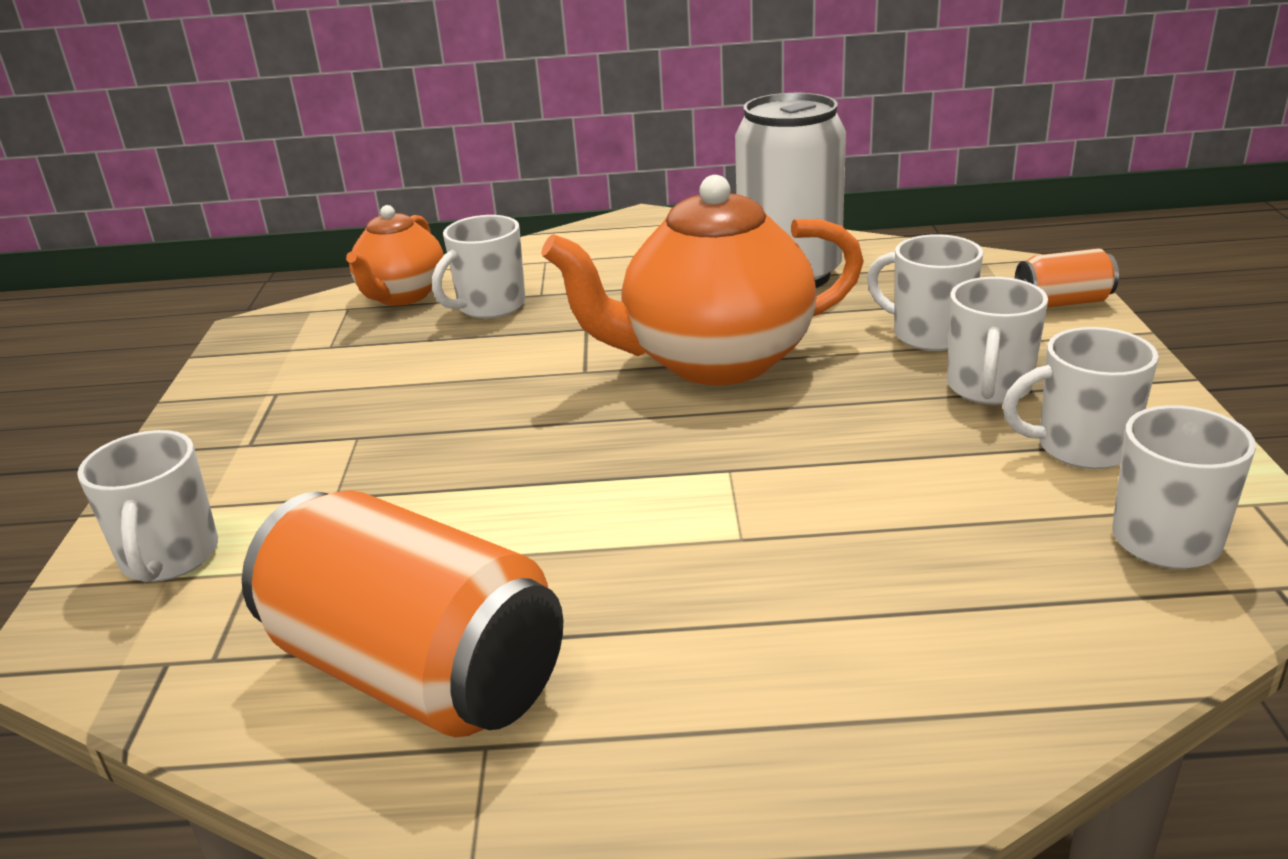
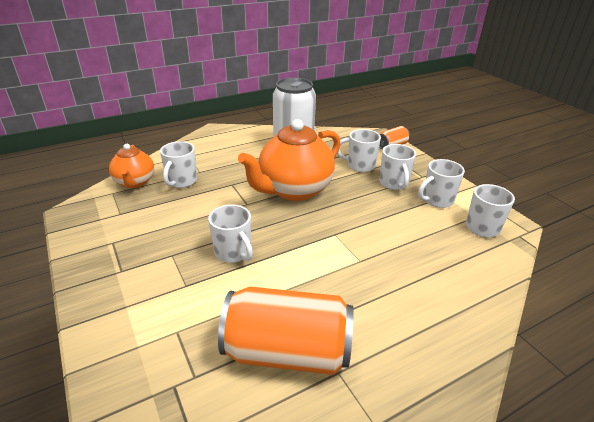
camera: 30 degrees left, 5 degrees up
(169, 558) = (130, 337): white mug -> white mug (233, 252)

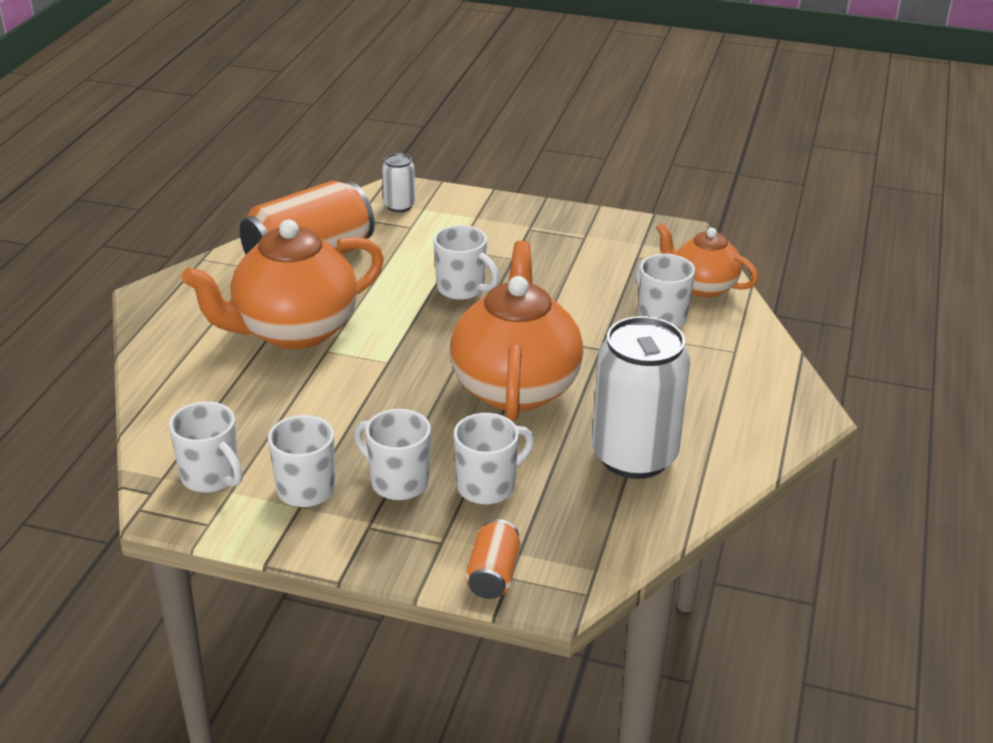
camera: 135 degrees right, 0 degrees up
(146, 365) = (399, 206): none -> white can
(233, 252) = (462, 289): white mug -> white mug turned 150 degrees counterclockwise
(366, 287) = (293, 331): none -> orange teapot

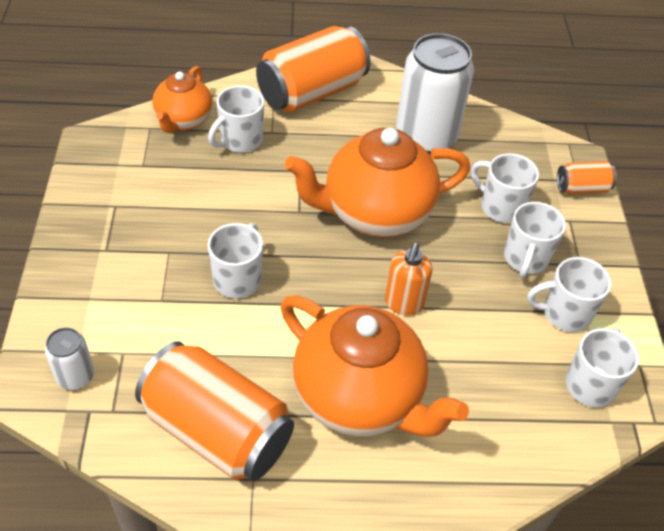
camera: 110 degrees left, 15 degrees up
(382, 378) = (403, 304): none -> orange soap dispenser
(740, 381) = (312, 92): none -> orange can

